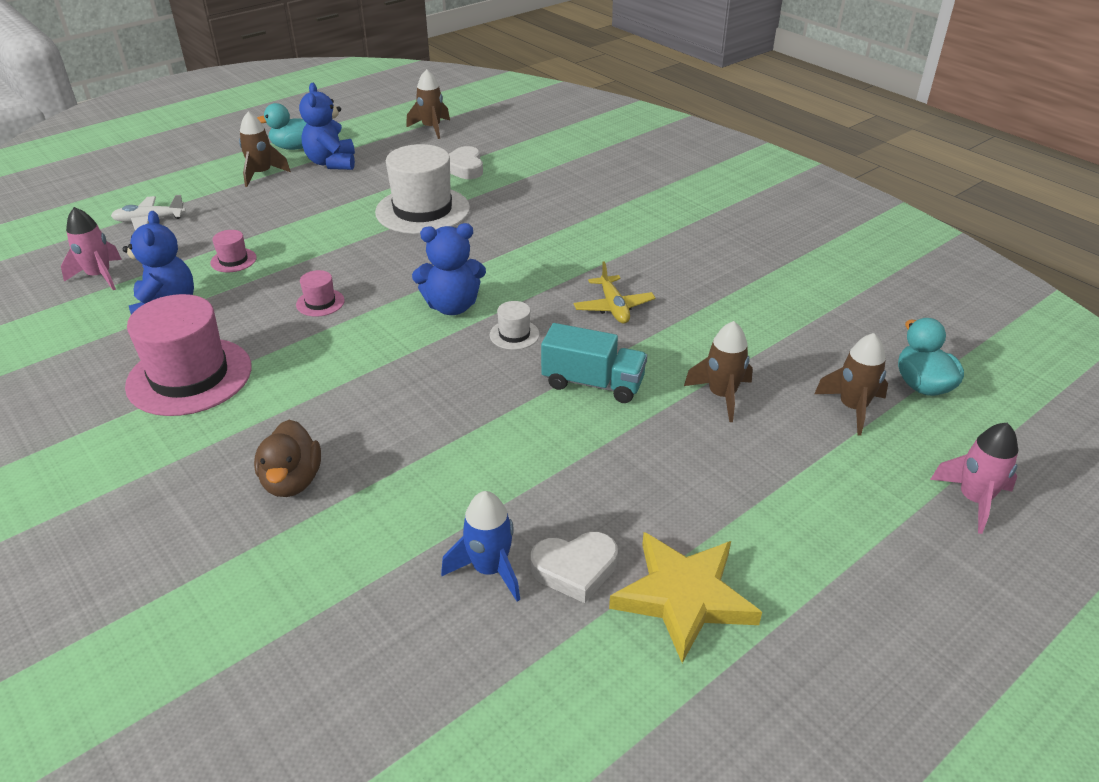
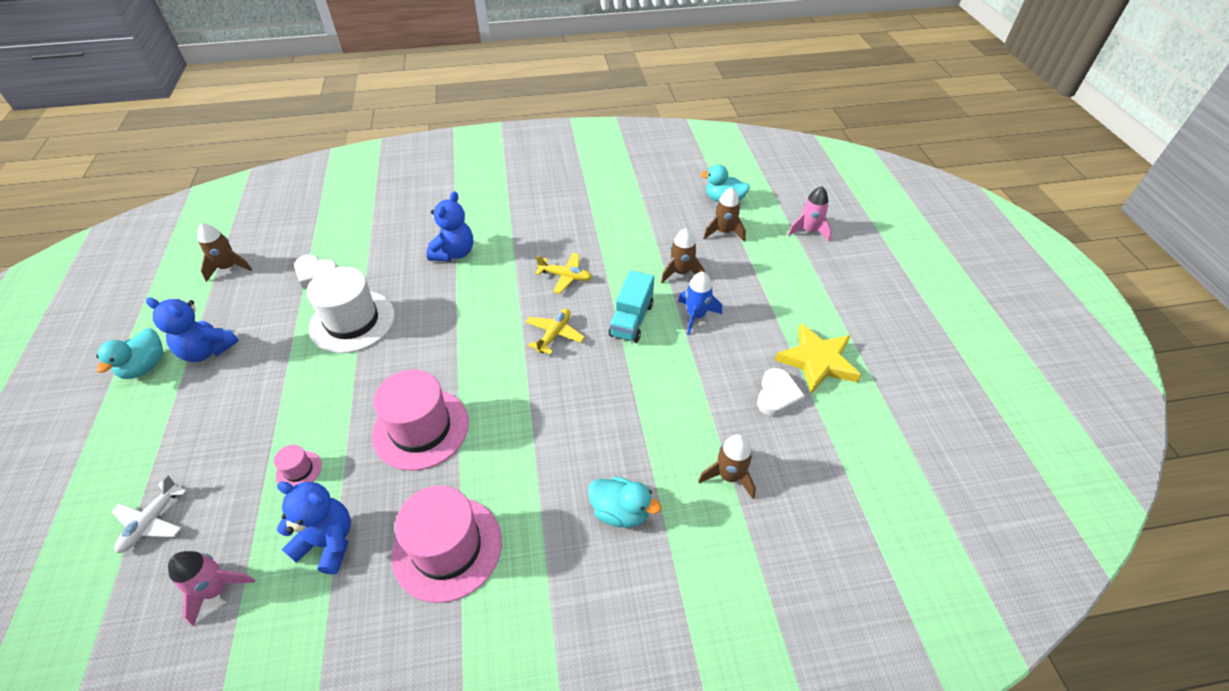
camera: 60 degrees left, 10 degrees up
(262, 174) = (166, 406): brown rocket -> brown rocket (729, 476)
(292, 481) = (620, 511): brown duck -> turquoise duck
(320, 303) = (421, 428): pink hat -> pink hat, size x2.28
(452, 306) = (495, 353): blue teddy bear -> blue teddy bear (454, 253)
(489, 569) = (758, 434): blue rocket -> blue rocket (696, 316)
(514, 334) = (554, 334): white hat -> yellow plane
(593, 383) = (631, 319): turquoise truck -> turquoise truck turned 150 degrees clockwise

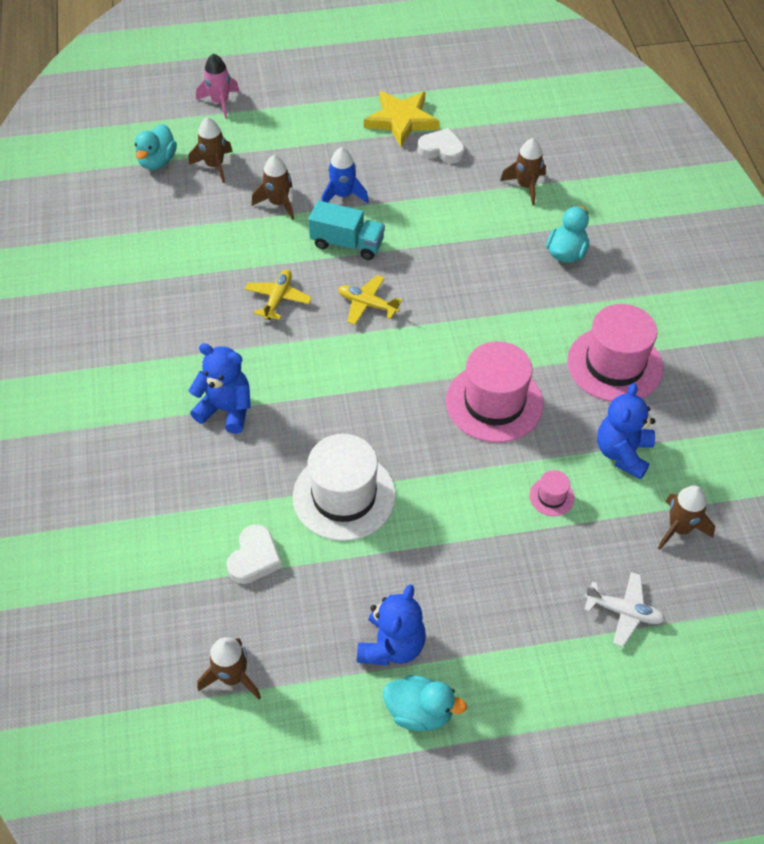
camera: 90 degrees left, 5 degrees up
(216, 589) = (679, 528): pink rocket -> brown rocket

